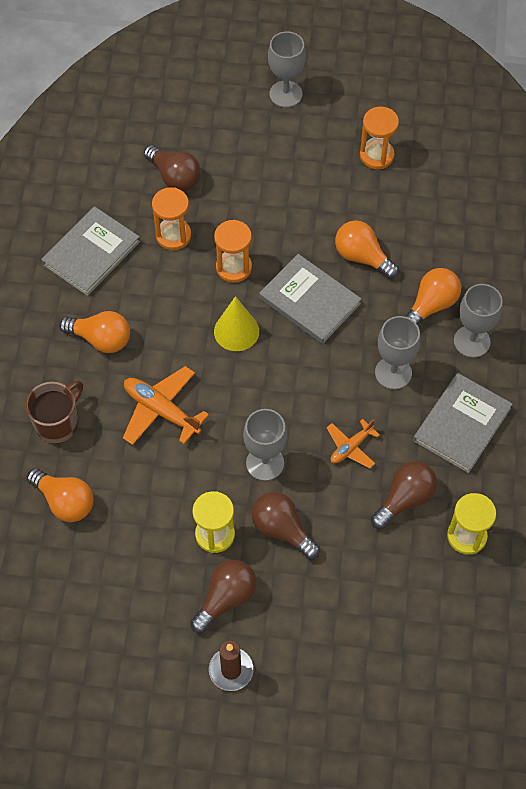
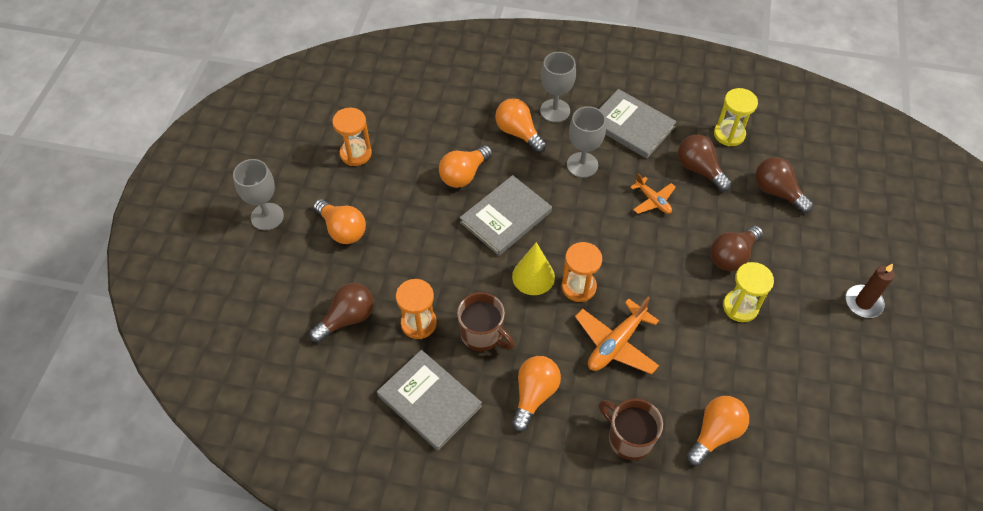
camera: 85 degrees left, 5 degrees down
(164, 290) = (482, 335): none -> brown mug
(226, 598) = (799, 302): brown light bulb -> brown light bulb (777, 192)
(234, 267) = (463, 274): orange hourglass -> orange hourglass (578, 287)
(265, 463) = (669, 264): grey goblet -> none
(277, 158) = (342, 229): none -> orange light bulb

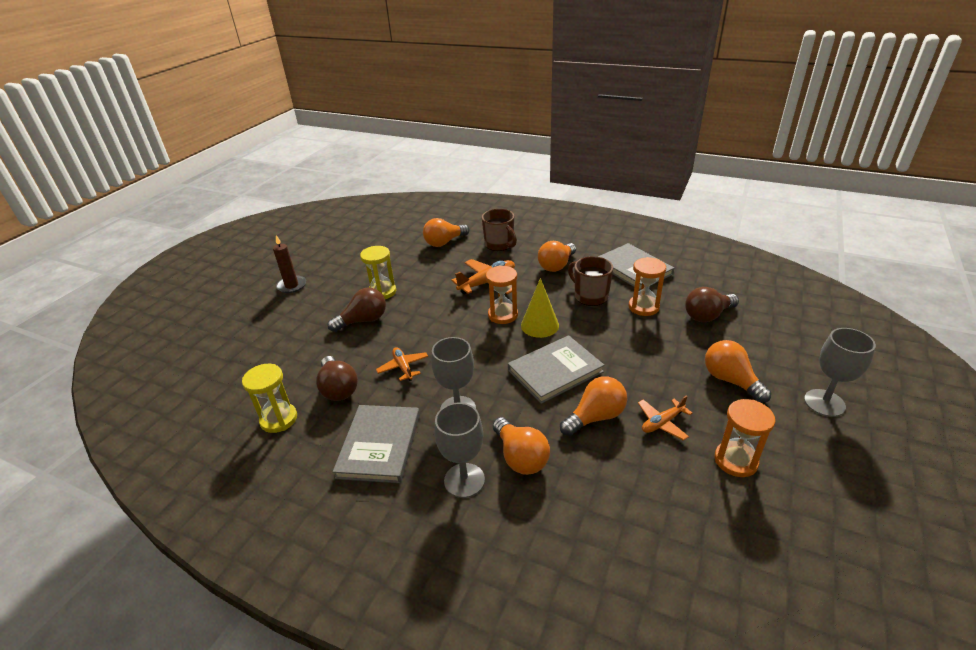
camera: 165 degrees left, 20 degrees down
(408, 177) = (662, 423): none -> orange plane
(631, 126) = (379, 445): grey book -> grey book turned 45 degrees clockwise
(777, 192) = (283, 360): brown light bulb -> none

